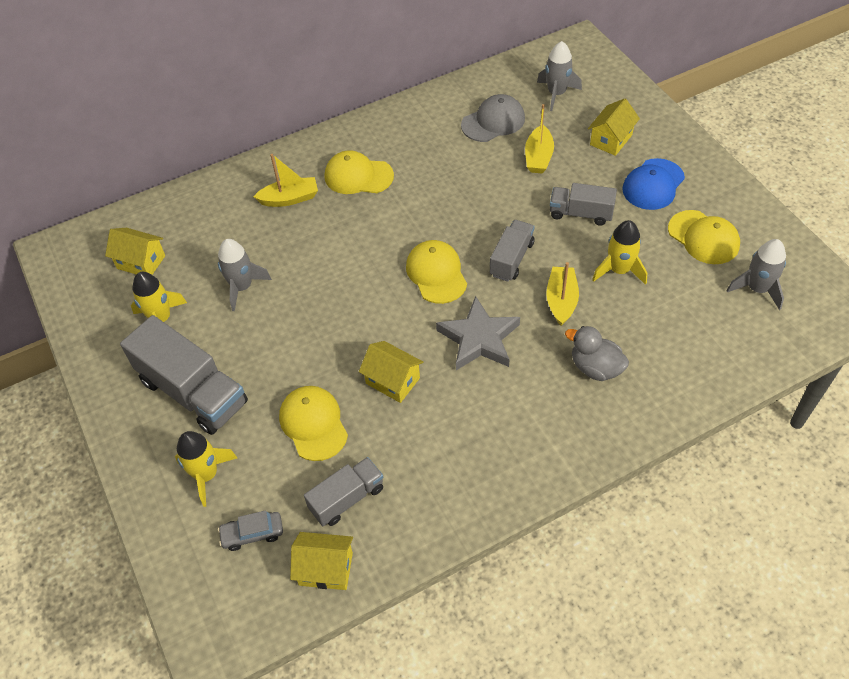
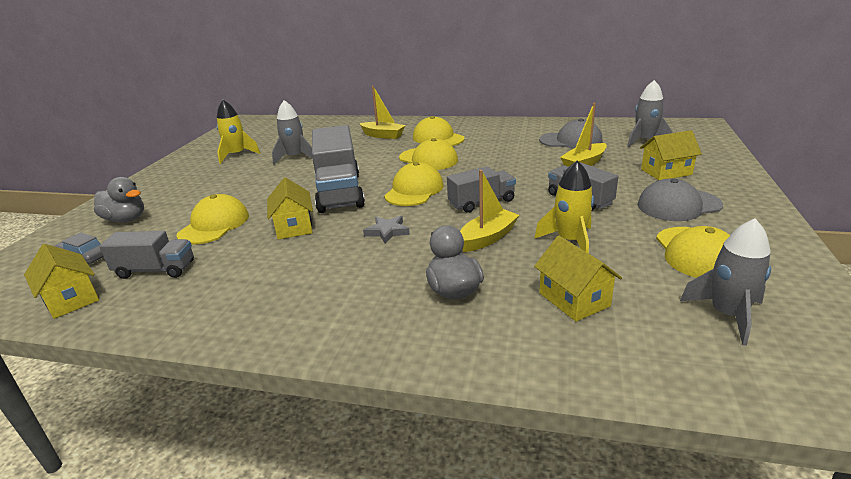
camera: 40 degrees right, 25 degrees down
(141, 262) = (270, 134): yellow house -> yellow house (574, 299)
(193, 392) = (192, 185): grey truck -> grey truck (339, 192)
(206, 475) = (126, 219): yellow rocket -> grey duck
(392, 219) = (428, 159): none -> yellow cap
(479, 339) = (387, 232): grey star -> grey star, size x0.52
(653, 184) = (678, 205): blue cap -> grey cap

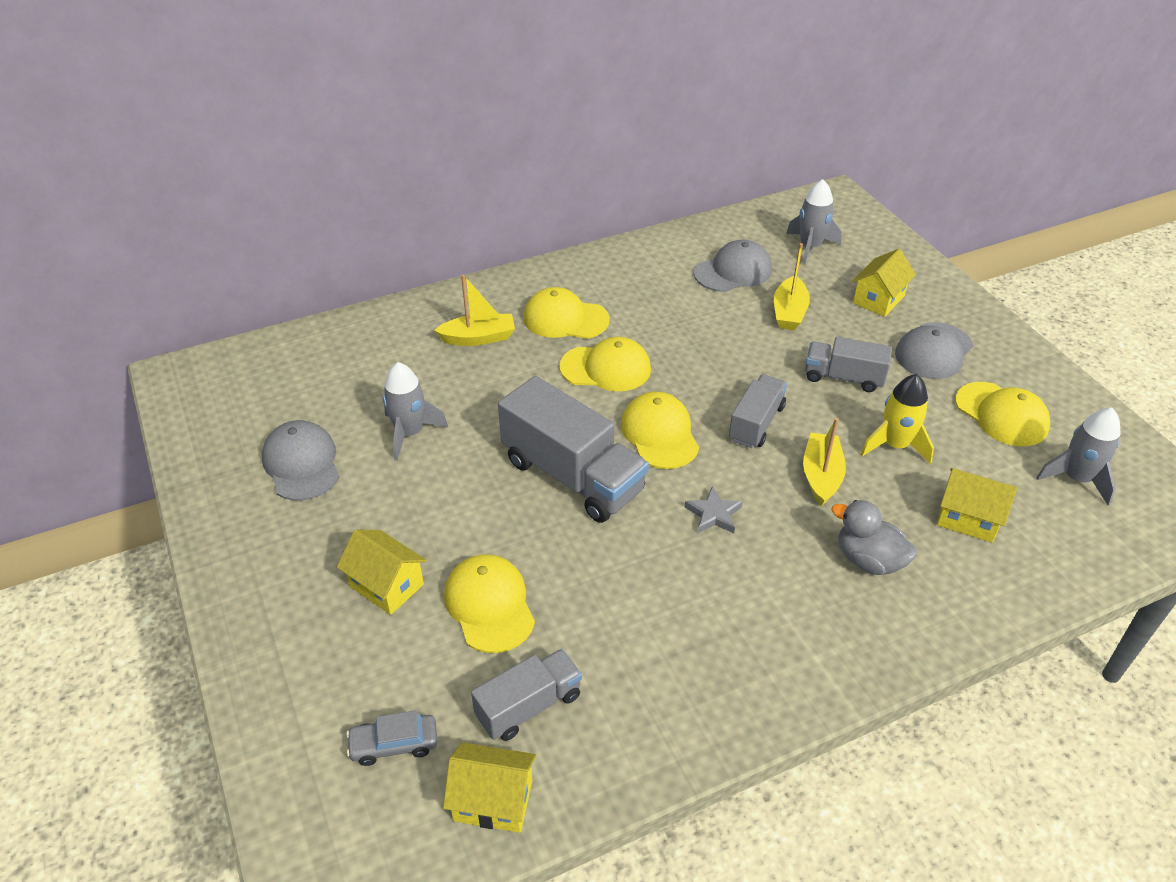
camera: 40 degrees left, 15 degrees up
(126, 219) = (338, 661): grey duck -> none
(237, 155) = (301, 464): yellow rocket -> grey cap
(294, 227) = (598, 558): yellow house -> yellow house (386, 585)

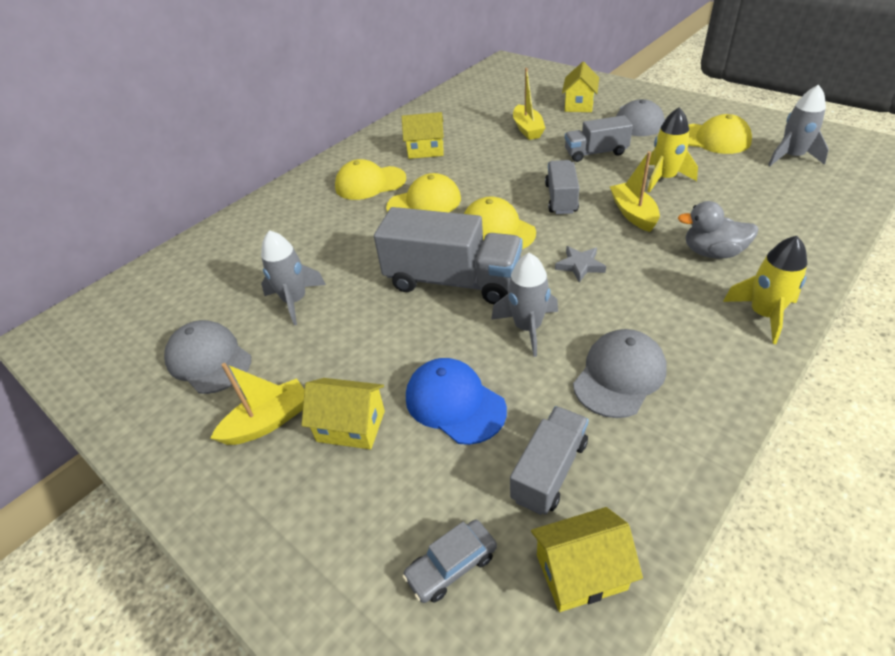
camera: 20 degrees left, 0 degrees up
(478, 338) = (309, 217): yellow boat -> yellow boat (268, 421)
(489, 605) = (454, 403): yellow cap -> blue cap
(733, 271) = (470, 119): grey cap -> grey cap (619, 375)
(810, 247) = (510, 91): grey rocket -> grey rocket (527, 328)
(860, 653) = (764, 314): none -> yellow rocket
(968, 518) = (750, 203): yellow house -> yellow house (426, 150)

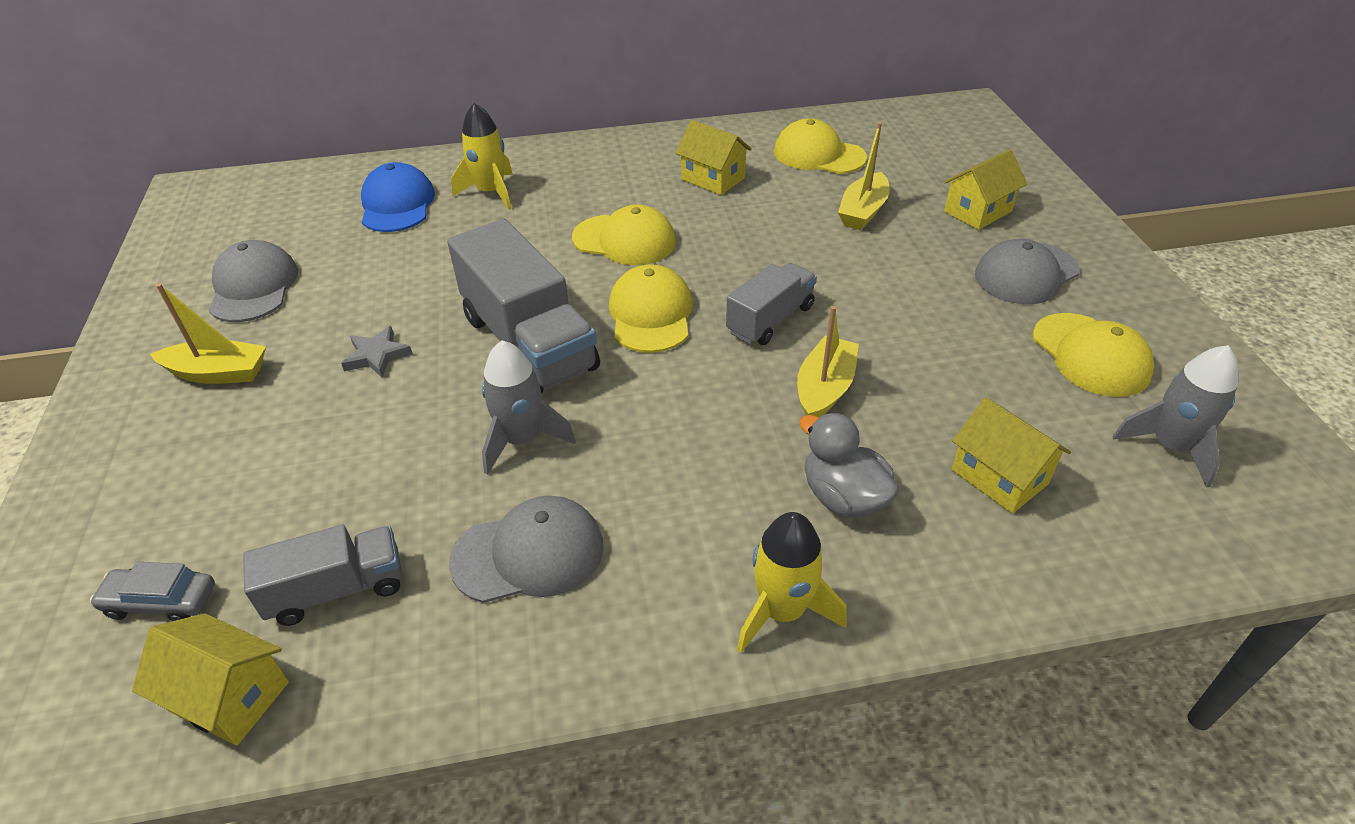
camera: 35 degrees right, 0 degrees up
(295, 301) = (380, 274): grey rocket -> none
(351, 426) = (262, 423): yellow house -> yellow house (999, 477)
(370, 183) = (606, 188): yellow cap -> yellow cap (819, 155)
(454, 403) = (359, 465): blue cap -> blue cap (397, 204)
(580, 266) = (671, 410): grey star -> grey star (377, 356)
(595, 153) = (899, 286): grey truck -> none
(664, 179) = (934, 369): yellow rocket -> yellow rocket (491, 192)

